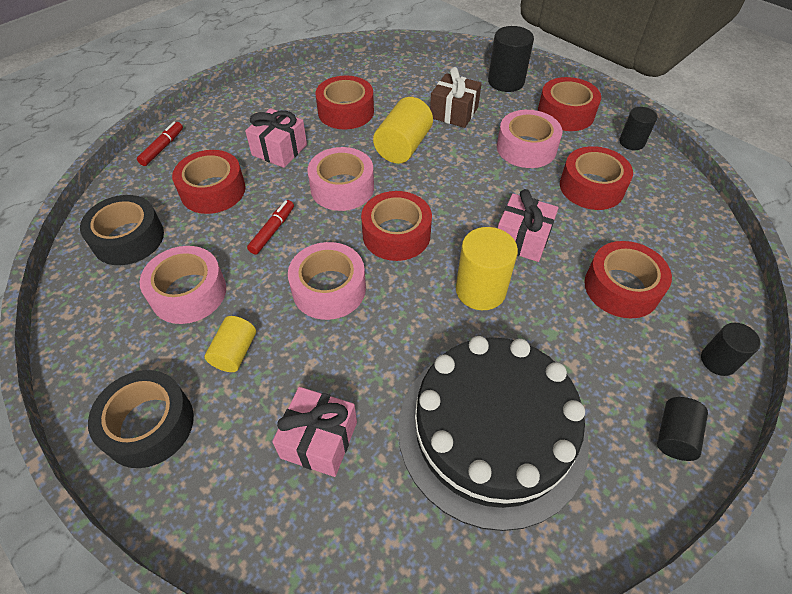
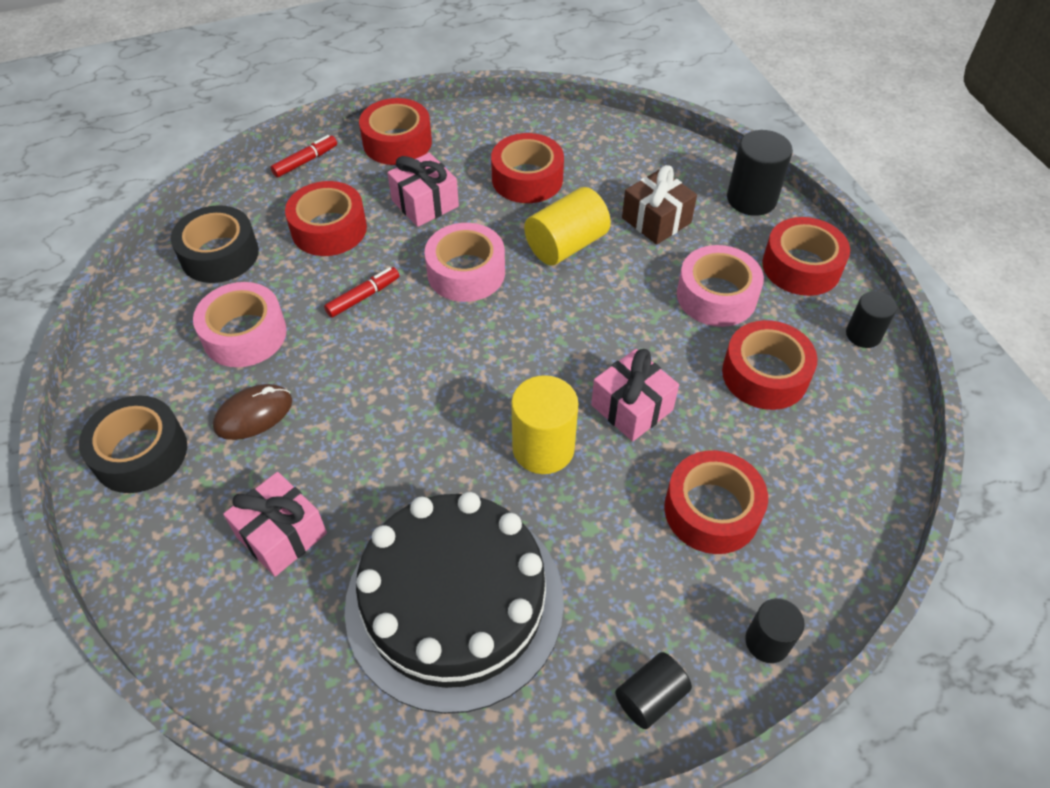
camera: 25 degrees right, 0 degrees up
(235, 352) = (253, 414): yellow cylinder -> brown mouse
(329, 289) = (383, 383): pink tape -> none
(396, 234) = (491, 349): red tape -> red tape (397, 142)

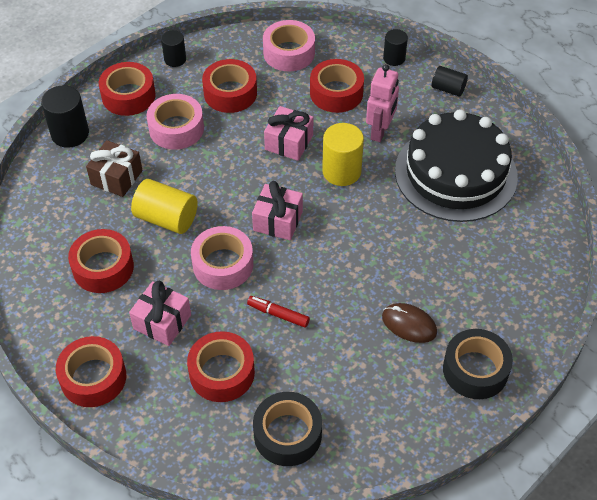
camera: 115 degrees left, 0 degrees up
(245, 334) = (352, 368): pink tape -> pink tape (289, 53)
(281, 535) = (473, 264): pink gift -> pink gift (278, 221)
(305, 161) = (148, 436): red marker -> none
(597, 535) = (380, 131): none -> pink robot

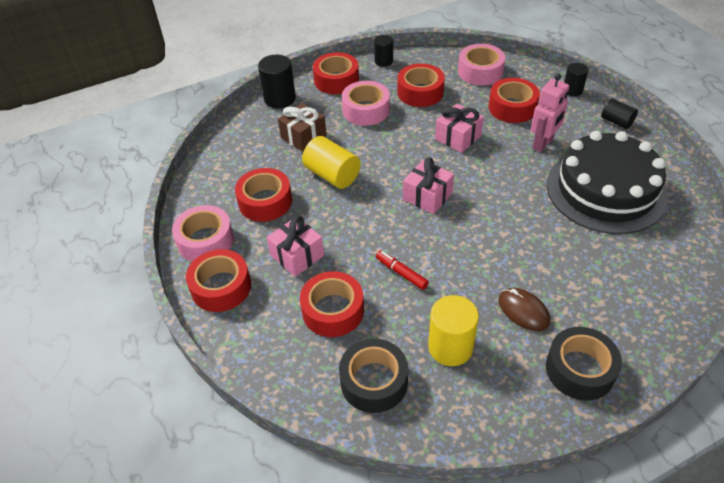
camera: 20 degrees right, 5 degrees down
(223, 264) = (366, 221): pink tape -> pink tape (205, 241)
(341, 171) = (498, 168): yellow cylinder -> yellow cylinder (450, 347)

